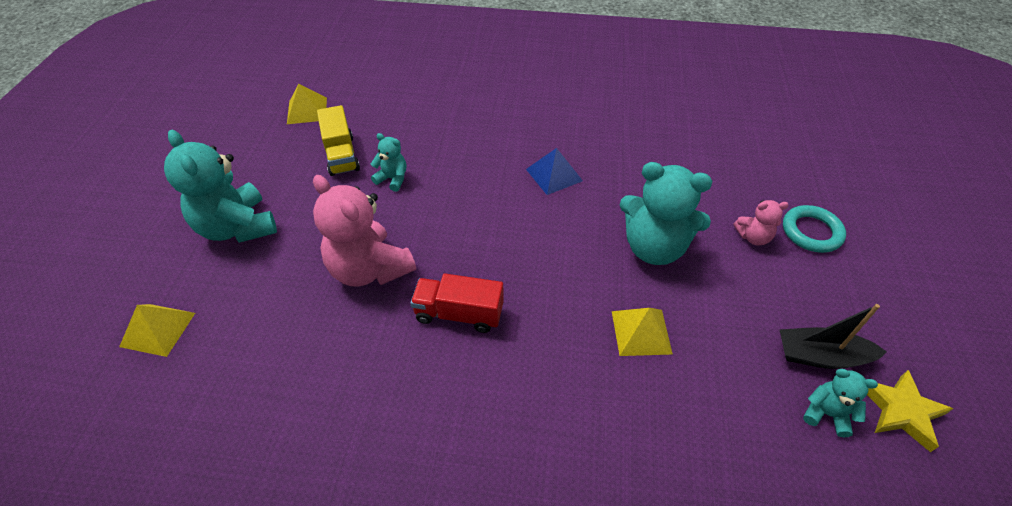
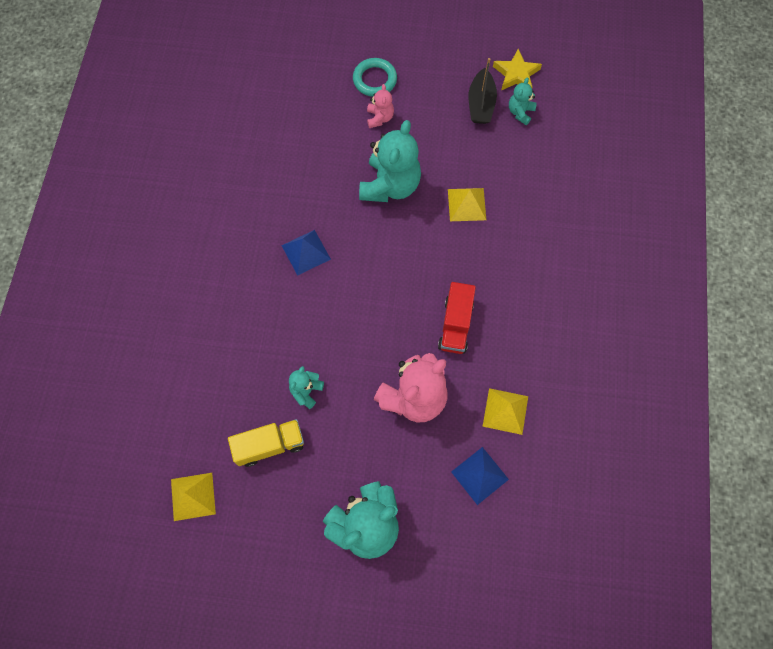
camera: 90 degrees left, 20 degrees up
(158, 329) = (478, 558): yellow pyramid -> yellow pyramid (505, 411)
(256, 334) = (479, 475): none -> blue pyramid

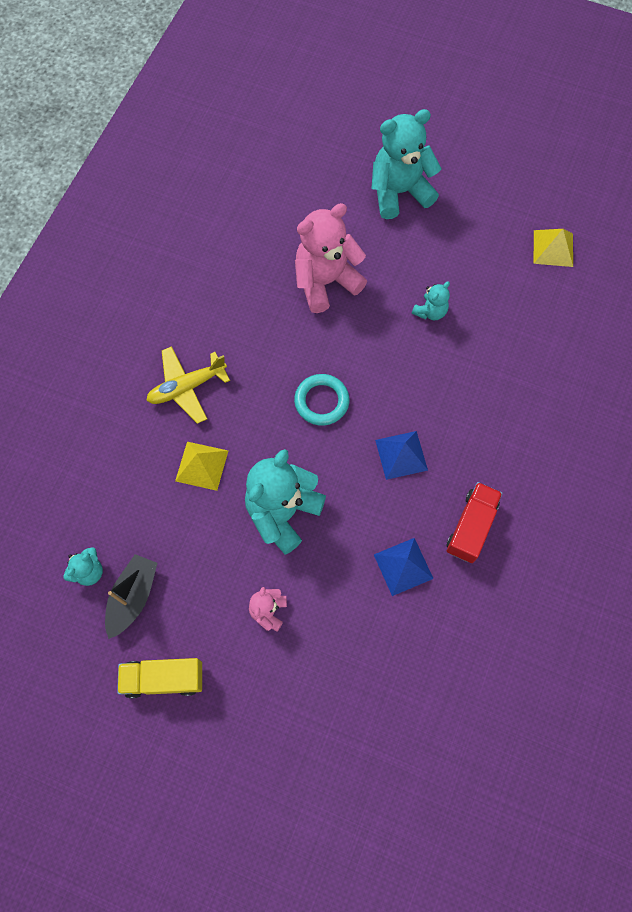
camera: 165 degrees left, 0 degrees up
(270, 445) = (475, 273): yellow truck -> yellow truck (164, 678)
(374, 80) = (258, 673): turquoise ring -> turquoise ring (321, 401)
(455, 325) = (262, 338): red truck -> red truck (471, 527)
(479, 475) = (286, 205): blue pyramid -> blue pyramid (403, 566)
(504, 264) = (187, 387): none -> yellow plane
(505, 411) = (243, 250): yellow pyramid -> none
(516, 74) = (69, 630): yellow star -> none

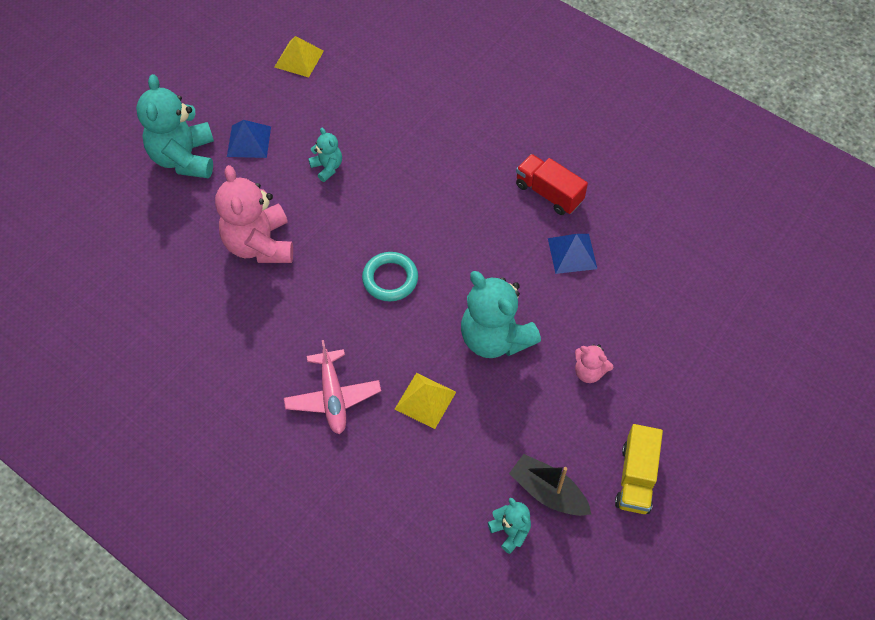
camera: 75 degrees left, 10 degrees down
(187, 387) = (333, 397): yellow plane -> pink plane
(401, 455) = (465, 228): blue pyramid -> blue pyramid (249, 141)

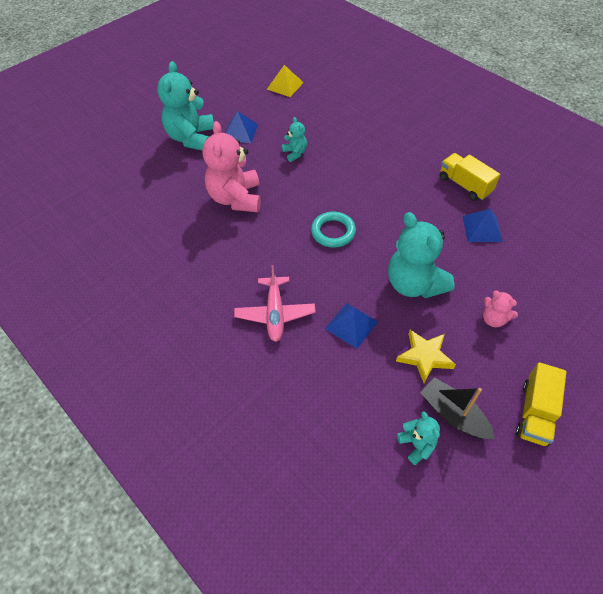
camera: 10 degrees right, 5 degrees down
(425, 400) = (351, 325): yellow pyramid -> blue pyramid
(513, 429) = (424, 357): none -> yellow star
(548, 193) = (464, 185): red truck -> yellow truck

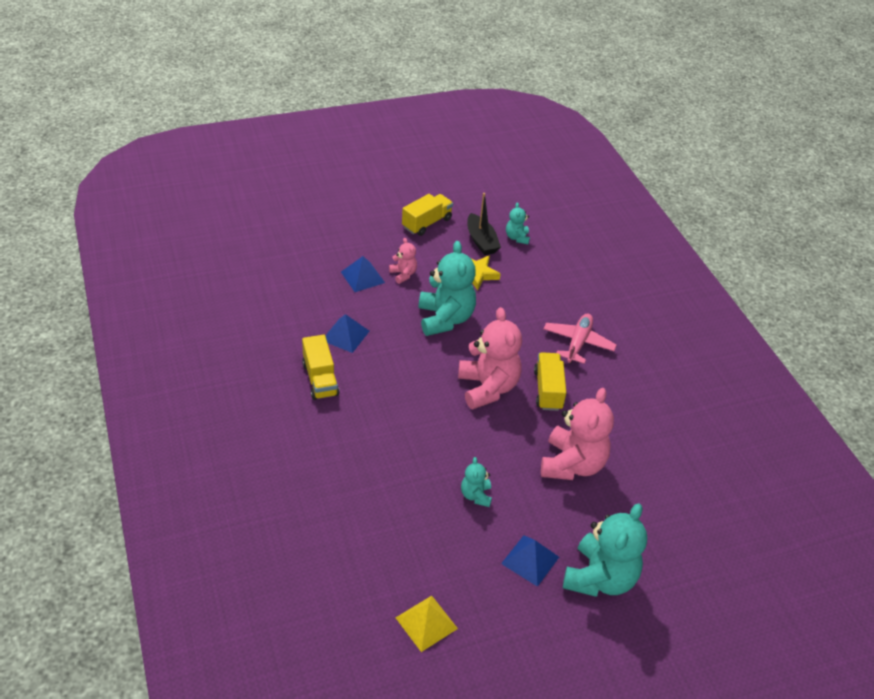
camera: 160 degrees left, 10 degrees down
(281, 251) = (548, 390): none -> yellow truck
(333, 232) = (487, 388): turquoise ring -> pink teddy bear
(351, 325) = (518, 312): blue pyramid -> blue pyramid (362, 277)

